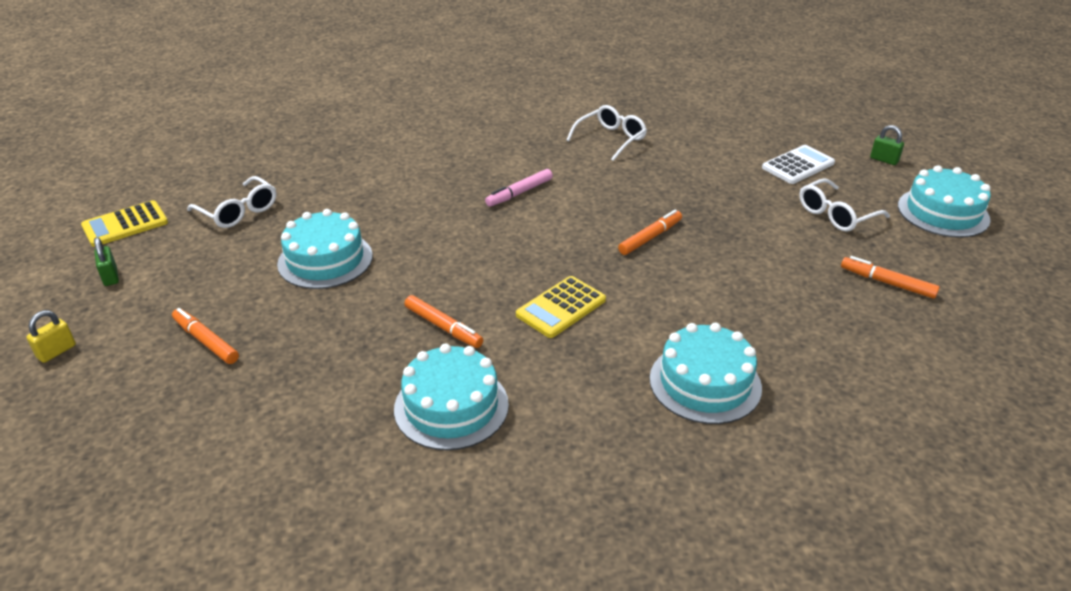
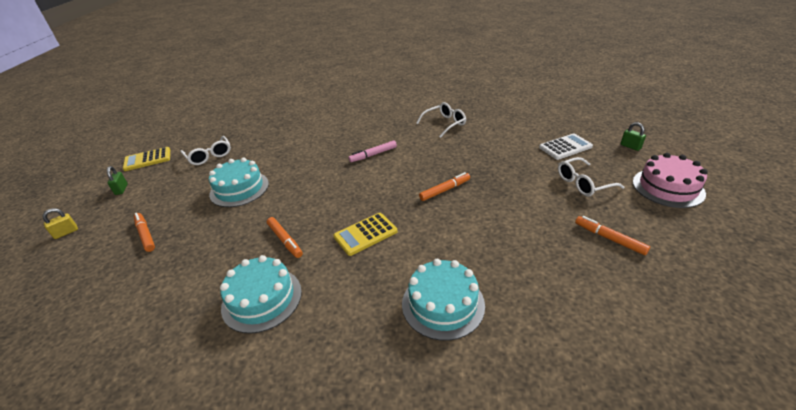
camera: 15 degrees right, 0 degrees up
(943, 212) = (668, 187): turquoise cake -> pink cake

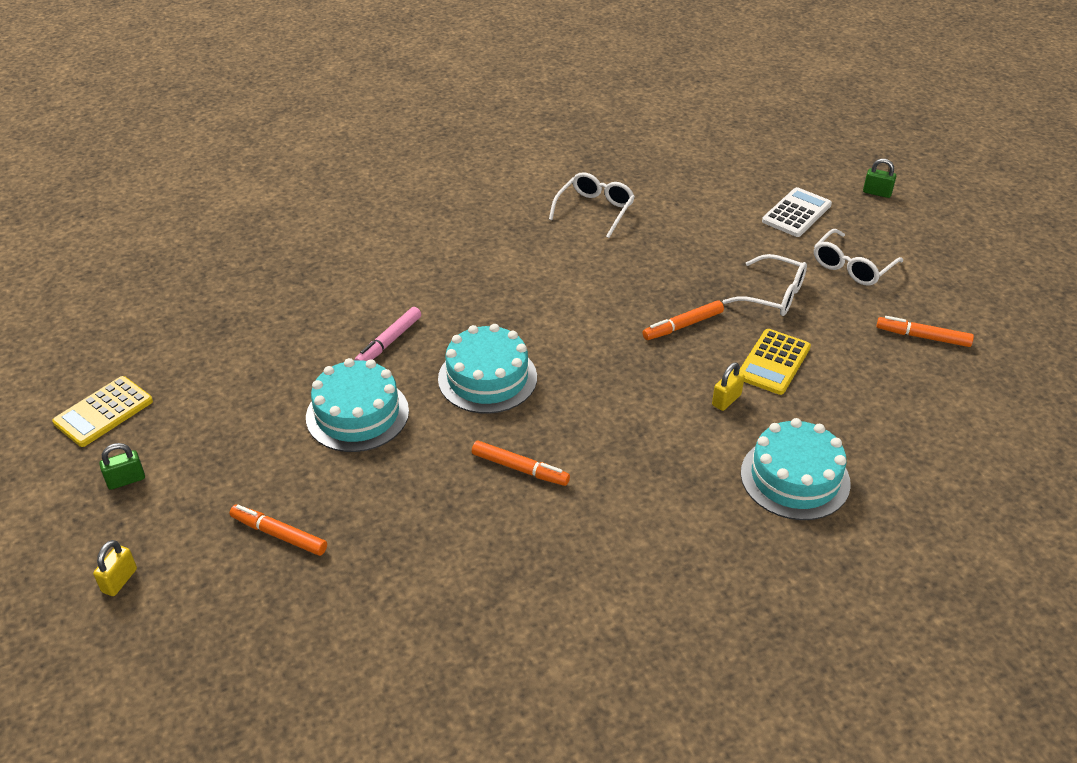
camera: 30 degrees left, 5 degrees up
(121, 189) = (126, 480): green padlock -> green padlock turned 75 degrees counterclockwise
(209, 156) = (227, 372): white glasses -> white glasses (773, 295)
(262, 299) = (568, 553): turquoise cake -> turquoise cake (487, 378)
(365, 234) = (627, 423): yellow calculator -> yellow calculator (773, 362)
(373, 155) = (527, 295): pink marker -> pink marker (389, 342)
(437, 239) = (726, 400): none -> yellow padlock
(445, 190) = (683, 326): orange marker -> orange marker turned 150 degrees counterclockwise
(668, 187) = (950, 247): pink cake -> none

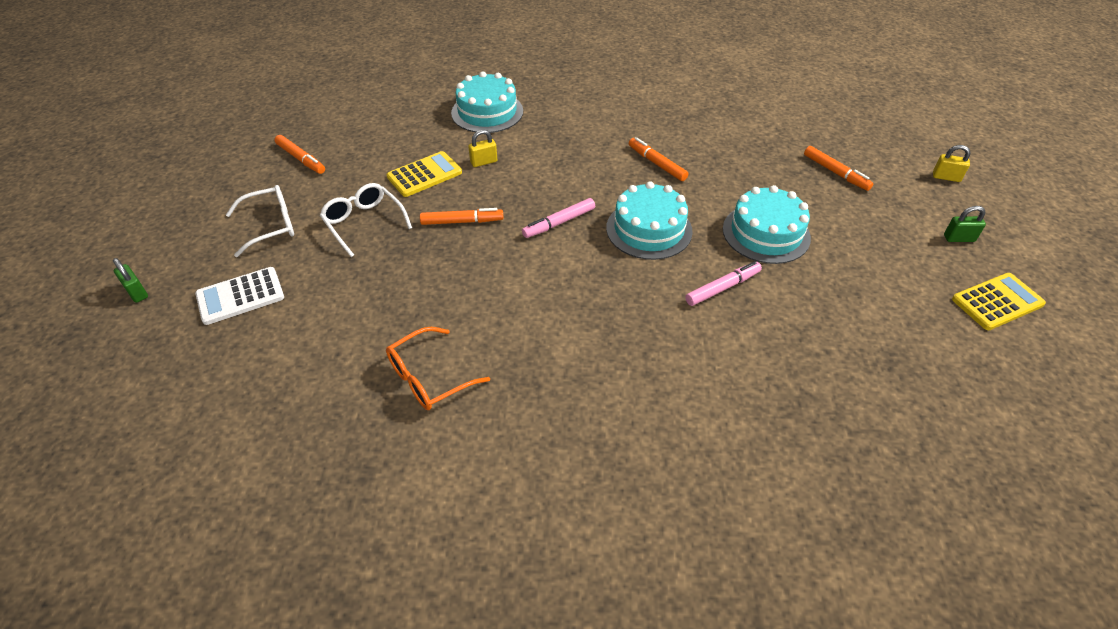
camera: 155 degrees left, 5 degrees up
(119, 580) = (946, 177): yellow padlock -> yellow padlock turned 60 degrees clockwise
(585, 355) = (559, 223): none -> pink marker
(595, 210) = (429, 377): white glasses -> orange glasses

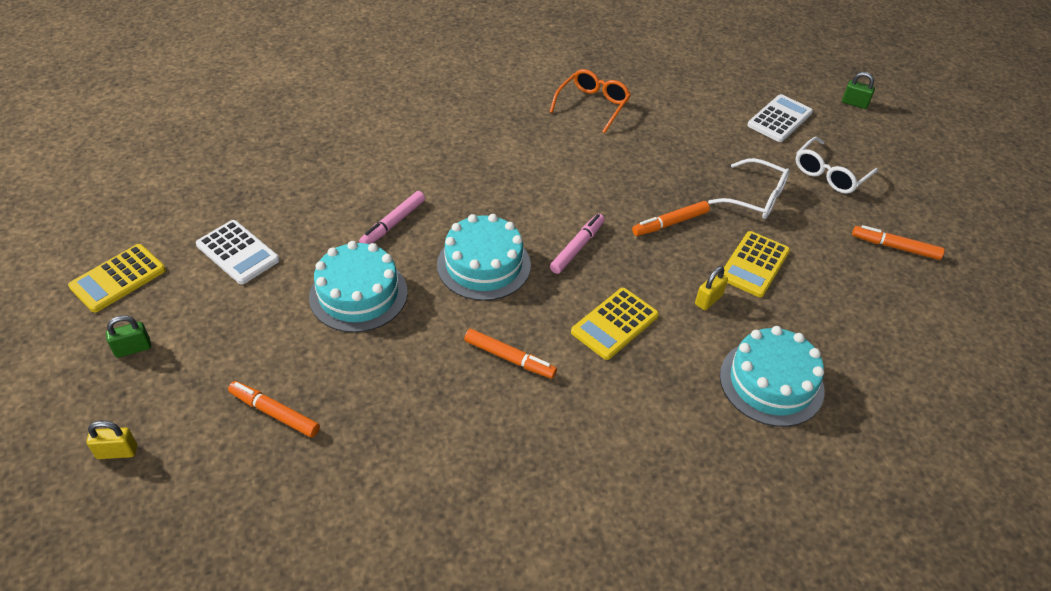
camera: 155 degrees right, 0 degrees up
(566, 165) = (614, 324): none -> yellow calculator
(882, 298) = (237, 252): none -> white calculator

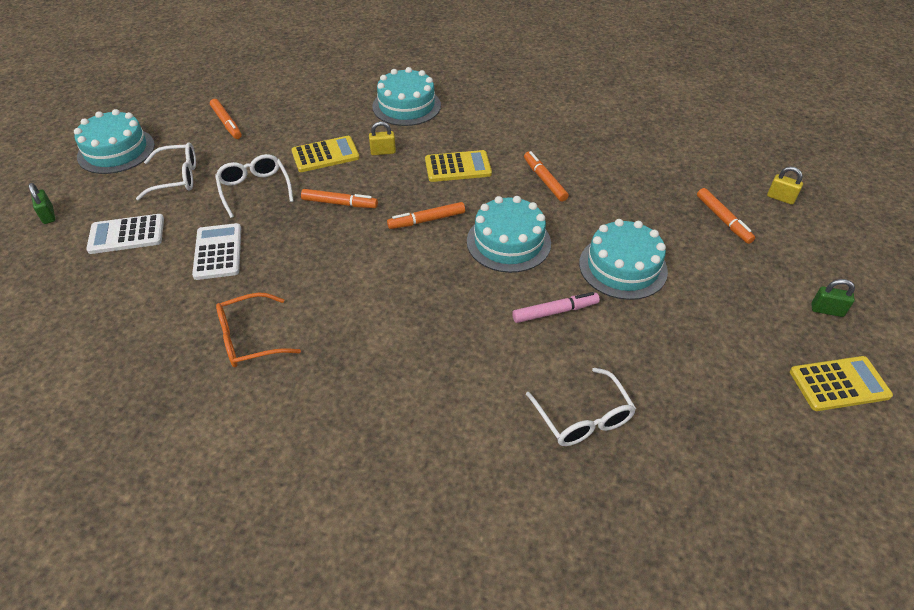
camera: 140 degrees left, 0 degrees up
(117, 452) = (842, 245): yellow padlock -> yellow padlock (780, 198)
(237, 252) = (714, 354): white calculator -> white calculator (218, 252)
(323, 164) = (583, 417): none -> white glasses
(577, 247) = (426, 220): pink marker -> orange marker
(920, 169) = (116, 151): none -> turquoise cake

